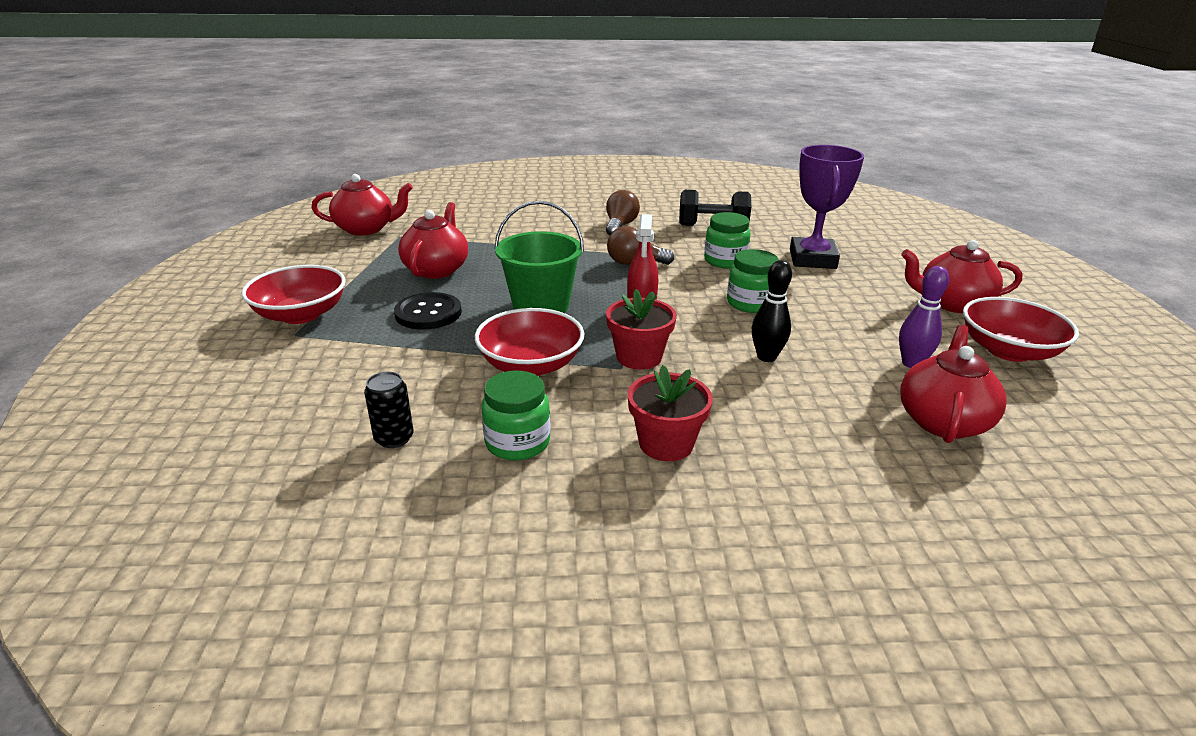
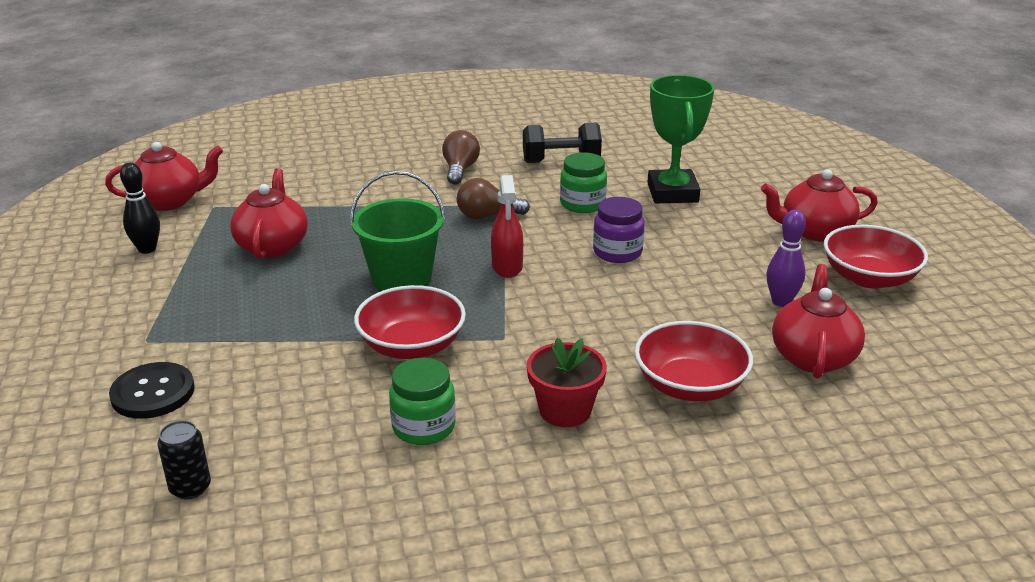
camera: 10 degrees left, 0 degrees up
(301, 314) = (142, 316): red bowl -> red bowl (690, 385)
(394, 438) = (300, 438): black can -> black can (190, 488)
(428, 313) = (283, 300): black button -> black button (153, 393)
(639, 357) = (518, 325): red flower pot -> none
(750, 303) = (617, 252): green jar -> purple jar
(766, 357) = (643, 310): black bowling pin -> black bowling pin (147, 249)
(812, 259) = (672, 193): purple trophy -> green trophy

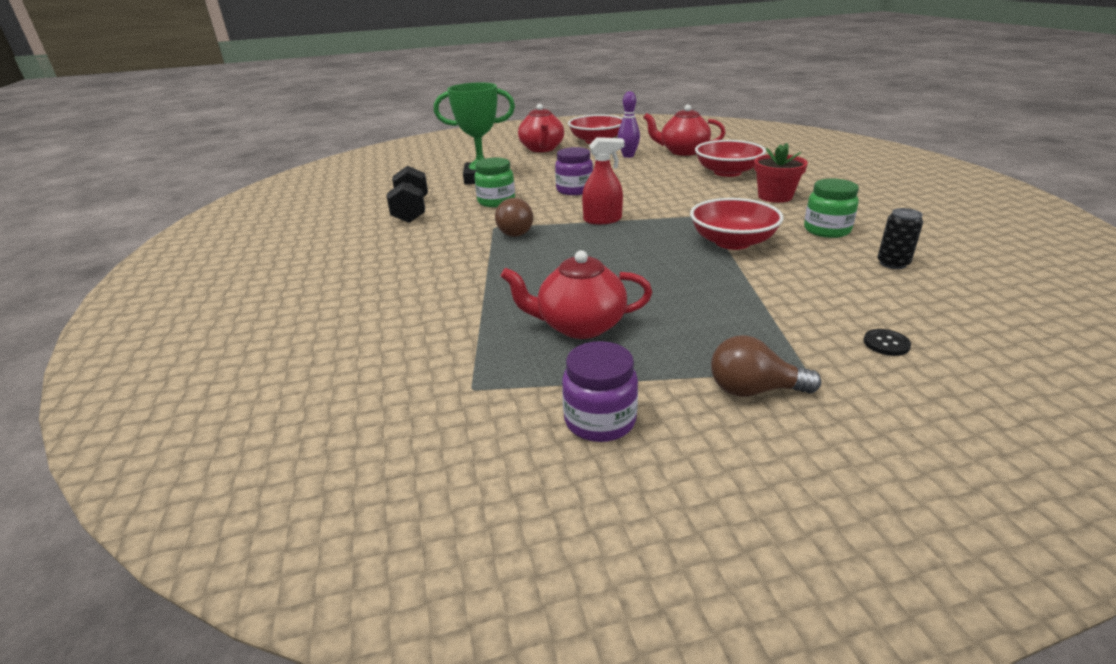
camera: 90 degrees left, 0 degrees up
(147, 249) = (600, 421): black bowling pin -> purple jar
(153, 393) = (886, 343): black button -> black button, size x0.51
(170, 201) = (448, 434): red teapot -> none
(190, 488) = (979, 299): black can -> black can (893, 263)
(401, 278) = (631, 255): green bucket -> none
(460, 170) = (413, 248): brown light bulb -> brown light bulb (754, 390)

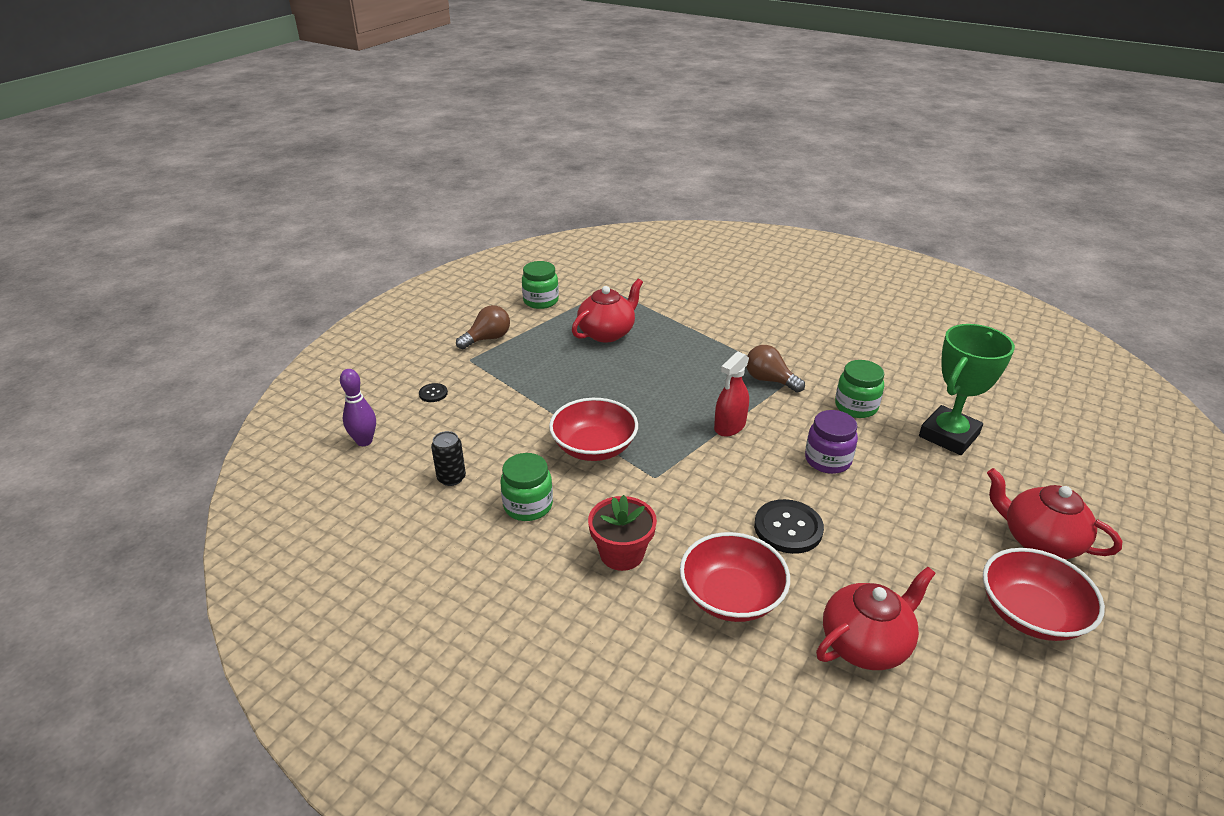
camera: 135 degrees right, 5 degrees up
(411, 211) = (888, 363): black dumbbell -> none
(600, 421) = (541, 301): purple jar -> green jar
(628, 156) = (908, 581): purple bowling pin -> purple bowling pin (364, 441)
(654, 179) = (788, 528): none -> black button

